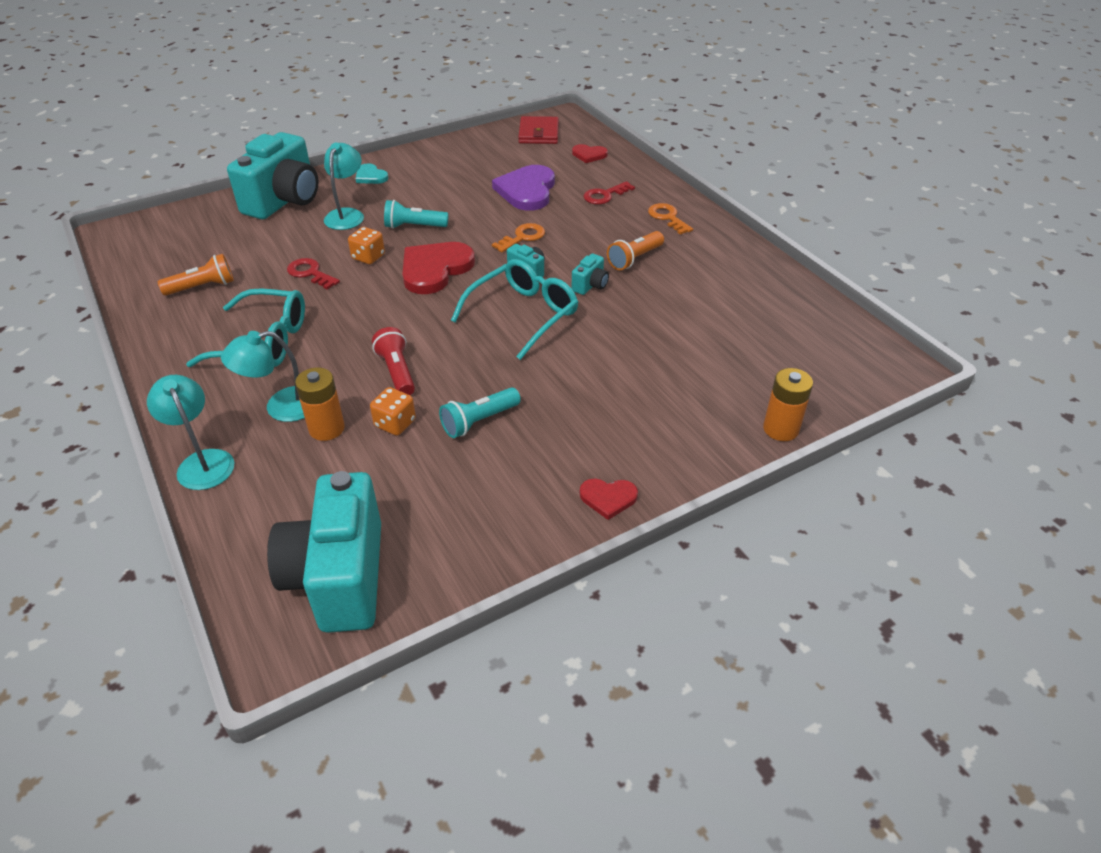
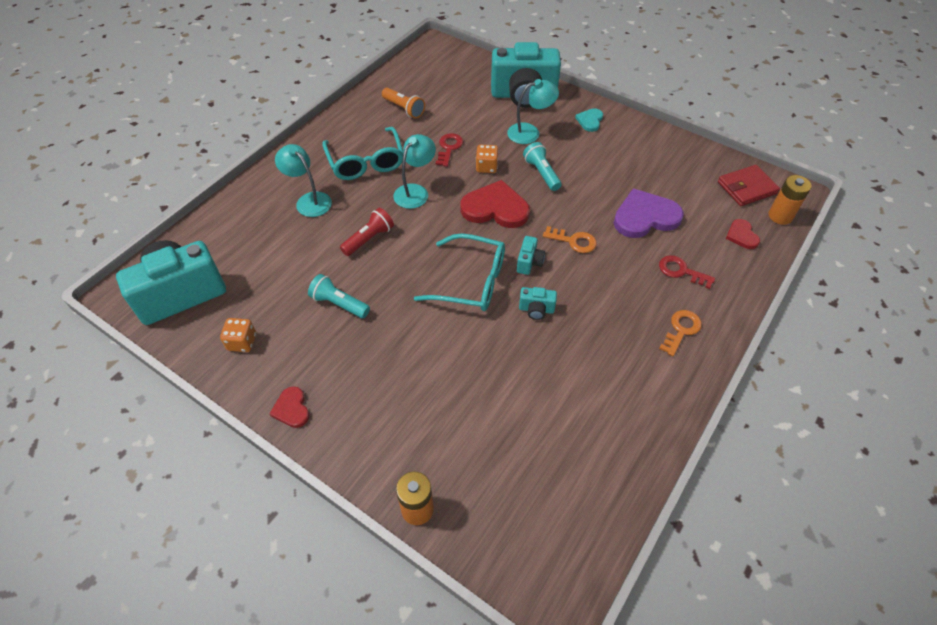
camera: 65 degrees right, 10 degrees up
(202, 461) = (250, 191): turquoise lamp -> turquoise lamp (415, 191)
(326, 428) = (299, 230): orange battery -> orange battery (780, 216)
(395, 423) = (318, 261): orange dice -> orange dice (242, 342)
(635, 259) = (595, 327): orange flashlight -> none

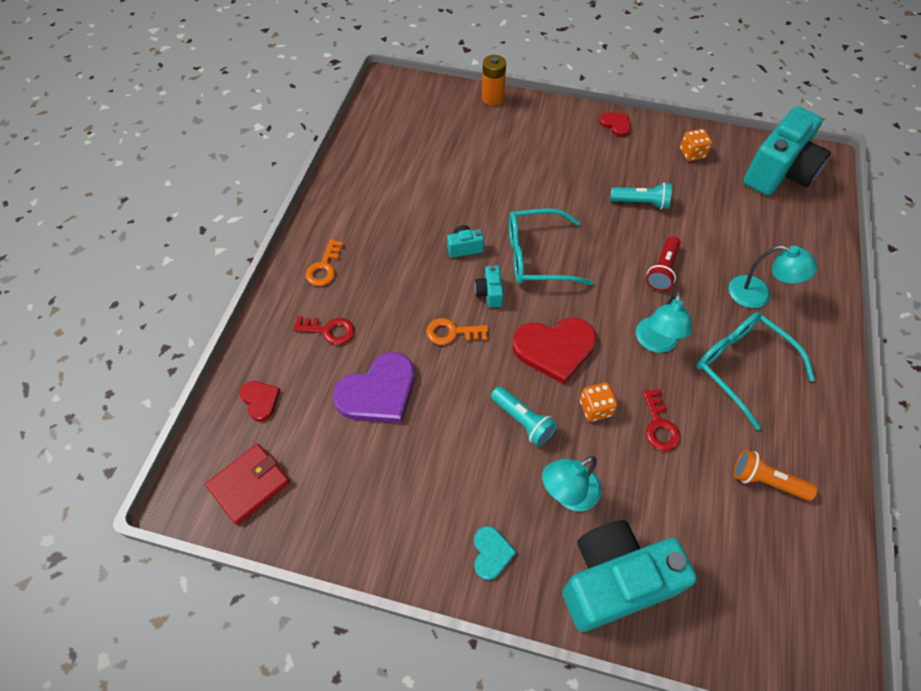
camera: 160 degrees right, 5 degrees up
(780, 216) = (209, 447): orange battery -> none

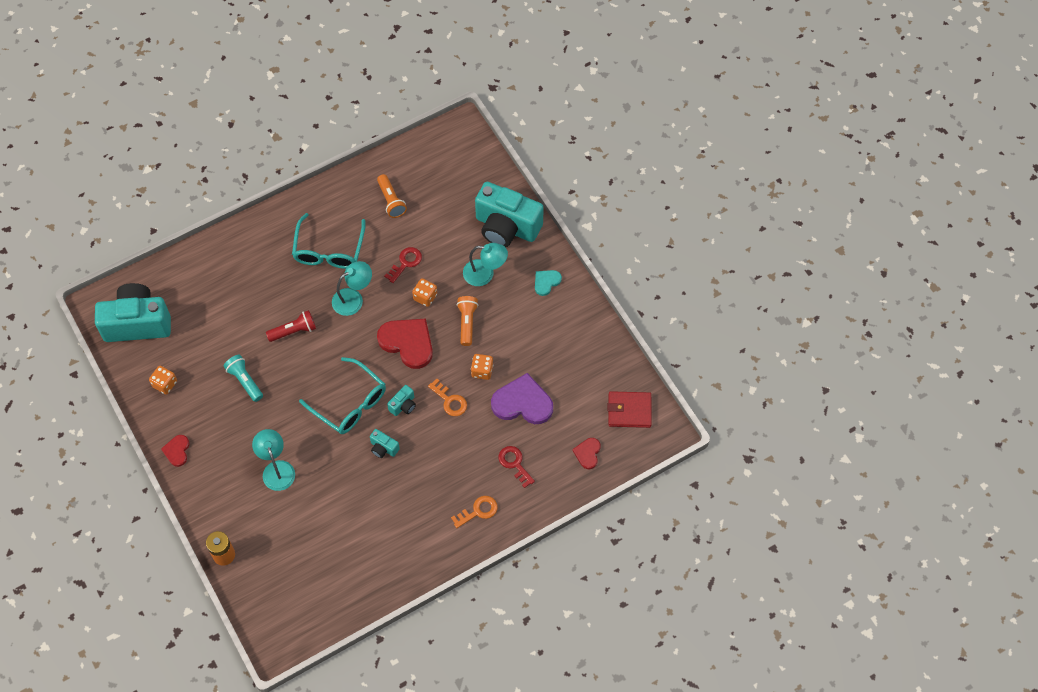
camera: 135 degrees left, 5 degrees up
(452, 386) = (482, 371): none -> orange dice
(523, 421) = (467, 323): turquoise flashlight -> orange flashlight
(758, 295) = (265, 272): turquoise lamp -> turquoise lamp (276, 469)

